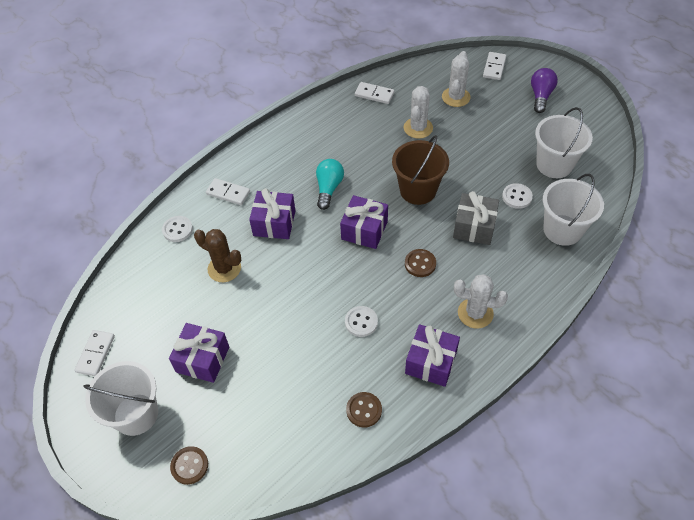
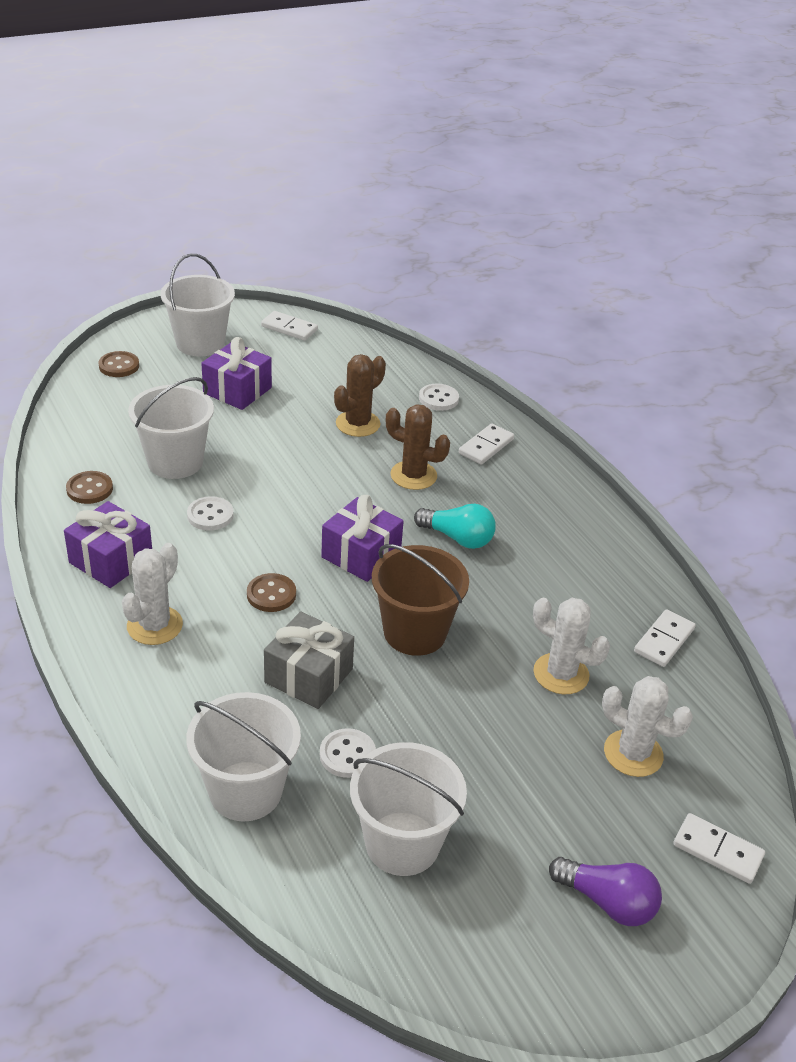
camera: 100 degrees right, 15 degrees down
(274, 223) = (413, 475): purple gift -> brown cactus
(310, 367) = (175, 462): none -> white bucket

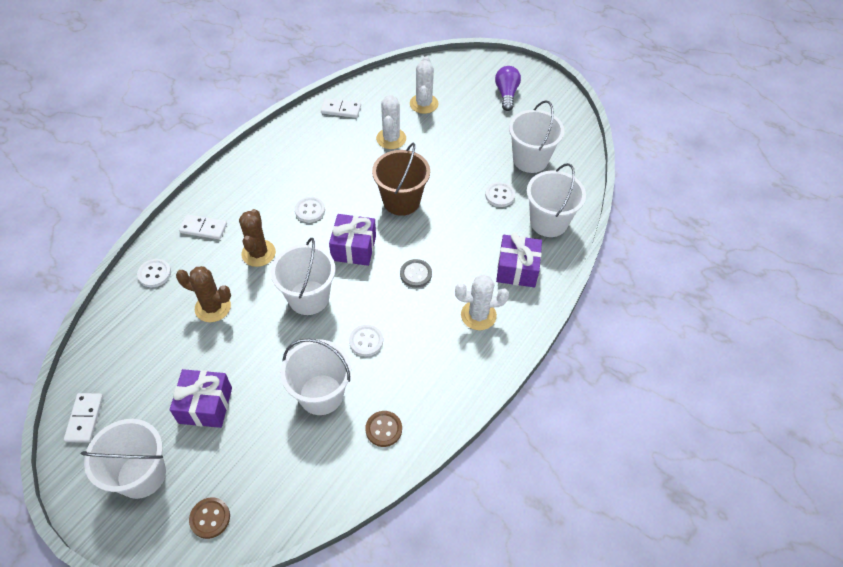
camera: 115 degrees left, 15 degrees up
(111, 560) = (443, 370): purple gift -> purple gift (517, 269)
(271, 594) = (416, 274): brown button -> grey button
(308, 676) = (463, 230): grey gift -> none
(312, 493) = (308, 297): none -> white bucket
(458, 538) = (310, 210): turquoise light bulb -> white button
(717, 850) = (456, 70): white domino -> none

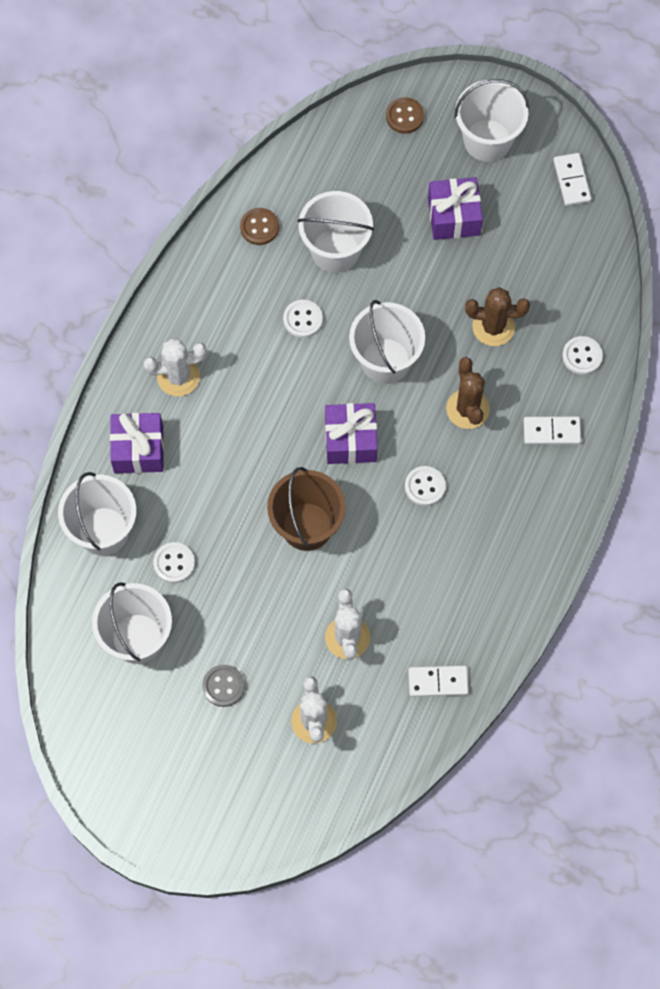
camera: 170 degrees right, 15 degrees up
(416, 274) = (264, 418): grey button -> grey button (223, 686)
(506, 94) = (187, 771): purple light bulb -> none

